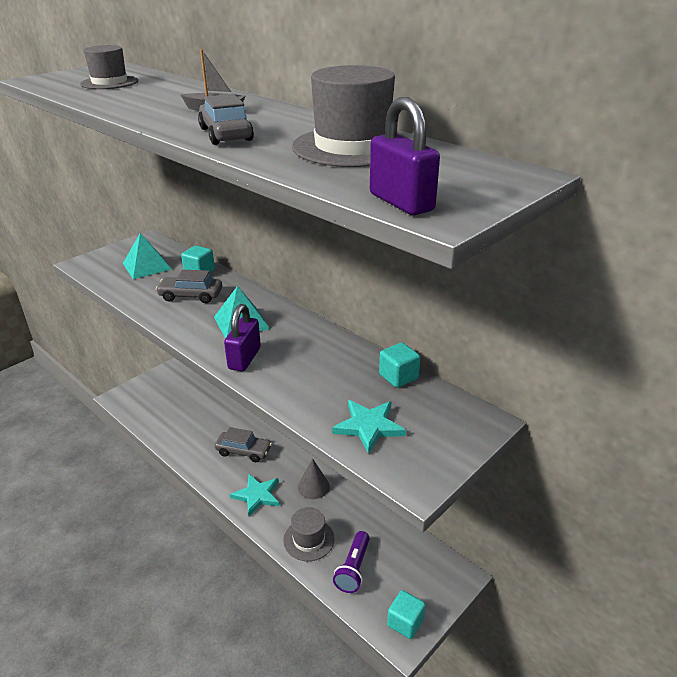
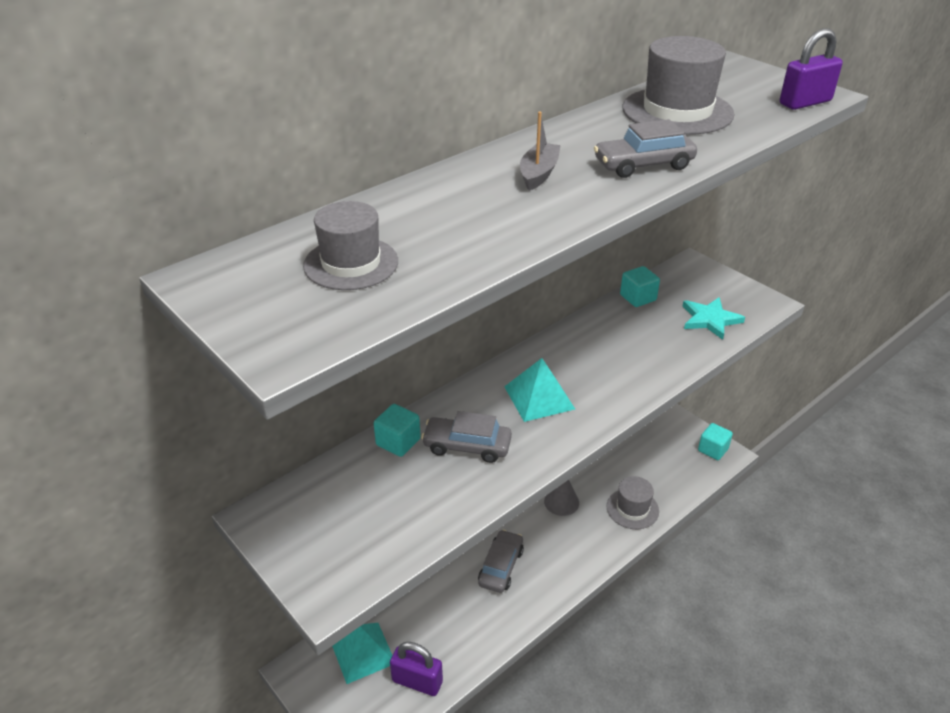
camera: 85 degrees left, 5 degrees up
(147, 266) = (363, 504): turquoise pyramid -> turquoise pyramid (362, 652)
(191, 296) = (467, 446): grey car -> grey car turned 90 degrees clockwise
(244, 358) = (613, 393): purple padlock -> purple padlock (417, 681)
(257, 495) = (574, 552): turquoise star -> none
(353, 569) = (664, 478): purple flashlight -> none

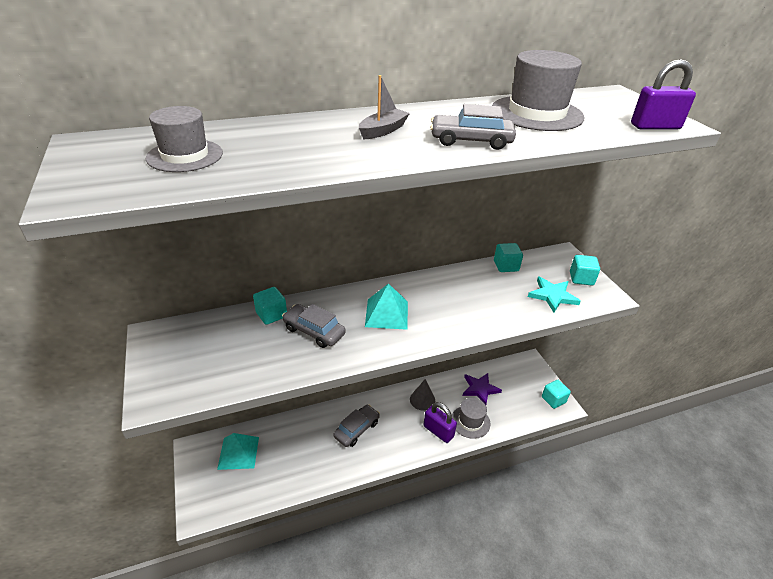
camera: 20 degrees right, 0 degrees up
(417, 681) = (260, 485): purple padlock -> purple padlock (438, 431)
(623, 465) = (480, 389): none -> purple star
(728, 290) = (581, 278): none -> turquoise cube

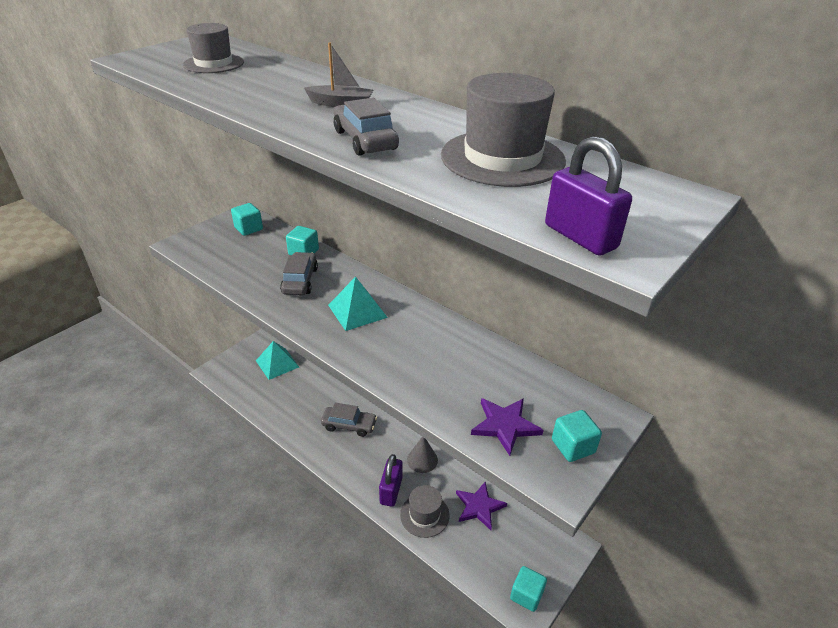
camera: 60 degrees right, 0 degrees up
(506, 266) = (524, 369): turquoise cube -> turquoise cube (248, 229)
(552, 295) = (505, 426): turquoise star -> purple star

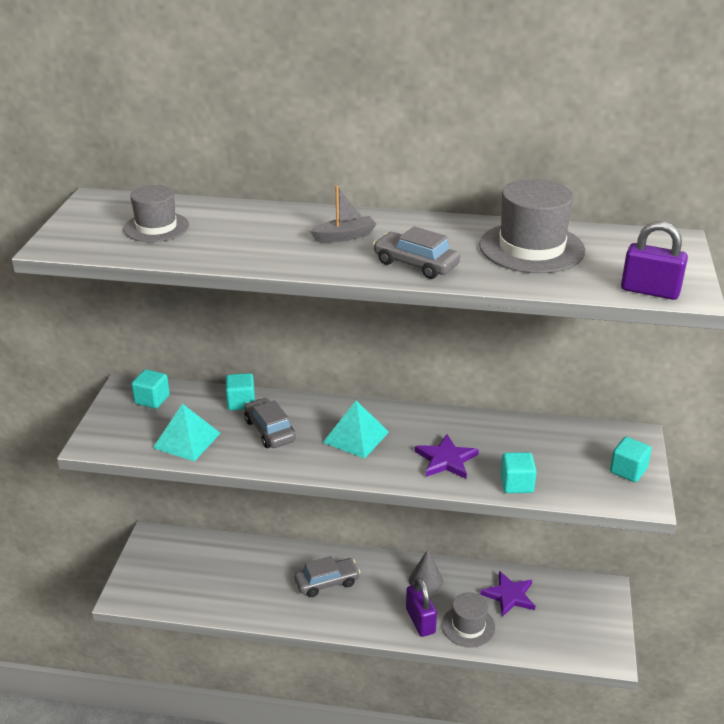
camera: 30 degrees left, 5 degrees down
(277, 363) = (190, 557): turquoise pyramid -> turquoise pyramid (186, 440)
(505, 426) = (568, 477): purple star -> purple star (446, 460)
(526, 595) = (601, 645): turquoise cube -> turquoise cube (516, 484)

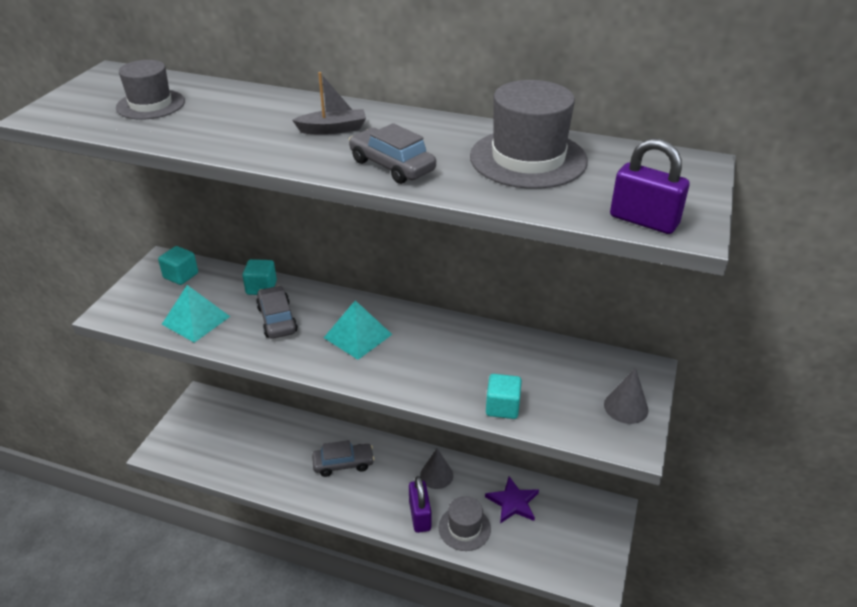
camera: 10 degrees right, 5 degrees up
(446, 460) = (439, 371): purple star -> none
(628, 470) = (626, 407): turquoise cube -> grey cone

